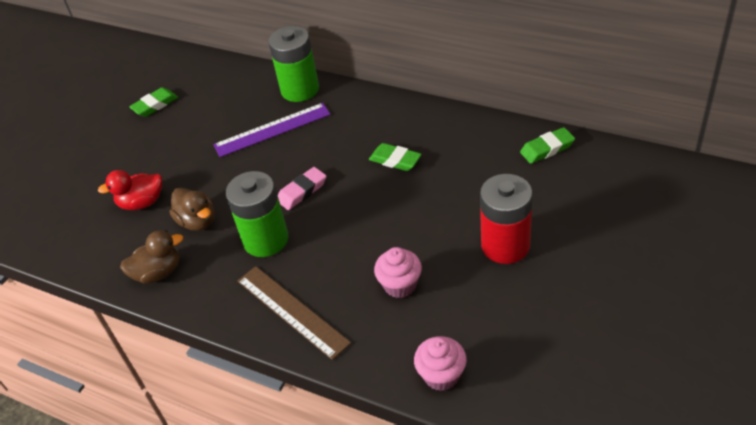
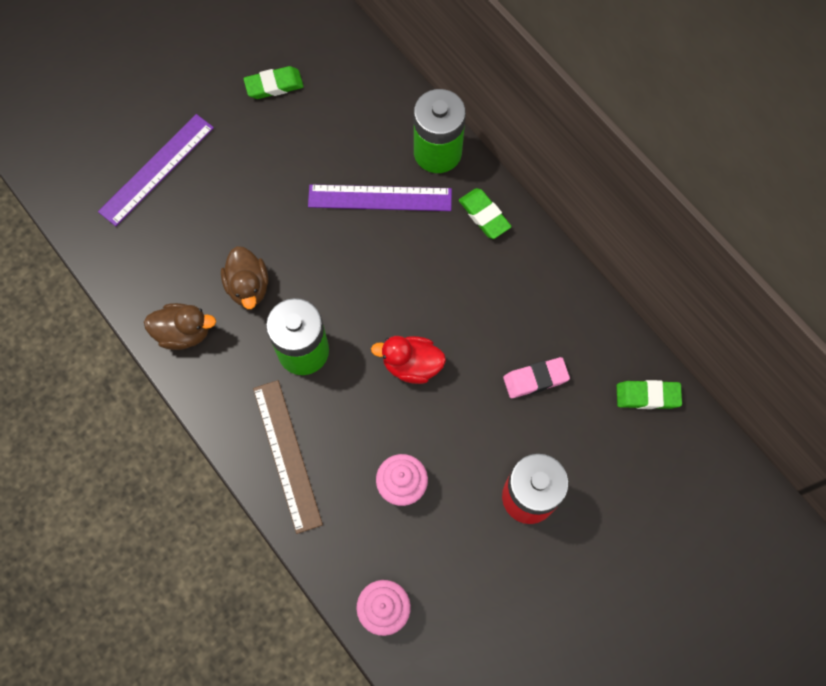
camera: 20 degrees right, 25 degrees up
(85, 186) = (157, 169): none -> purple ruler
(142, 203) = (204, 227): red duck -> red duck (411, 365)
(302, 191) = (368, 306): pink eraser -> pink eraser (535, 379)
(395, 160) = (483, 319): green eraser -> green eraser (484, 215)

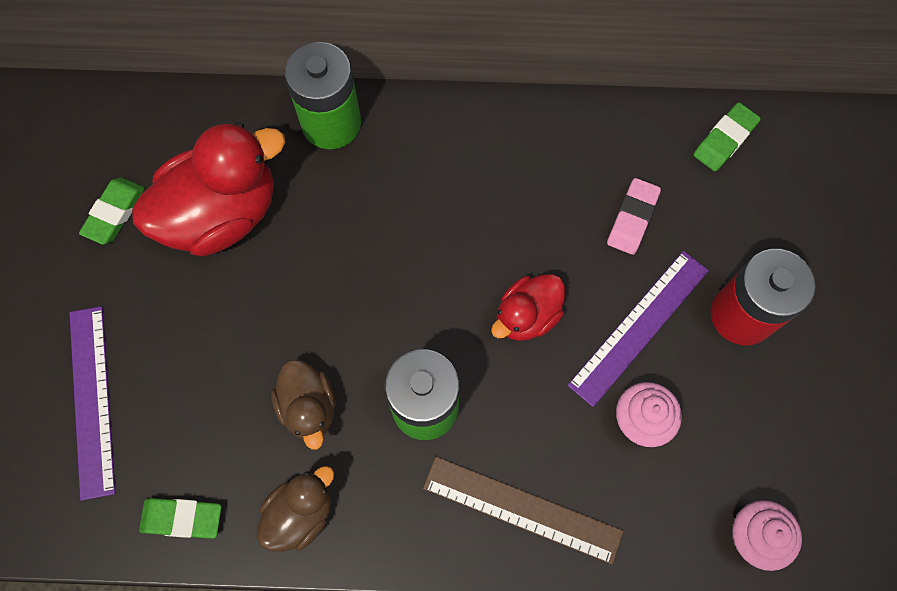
camera: 50 degrees left, 0 degrees up
(248, 286) = (309, 407): brown duck -> brown duck turned 45 degrees clockwise
(324, 141) = (221, 214): none -> red duck
(380, 197) = (329, 210): purple ruler -> purple ruler (638, 326)
(484, 215) = (433, 134): green eraser -> green eraser (182, 518)

